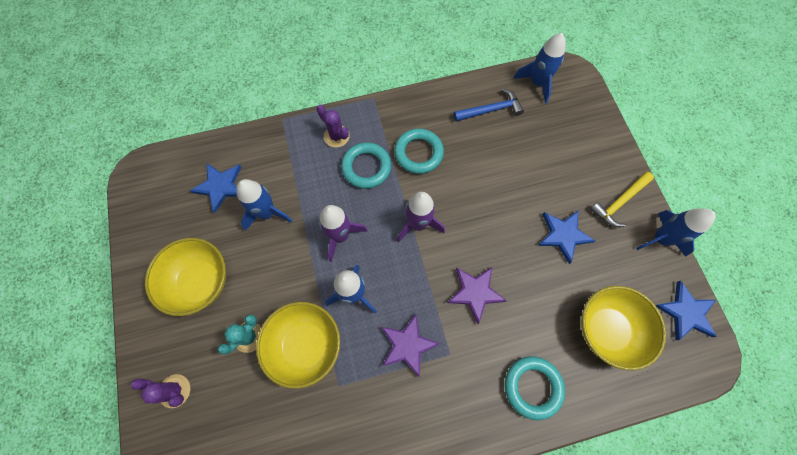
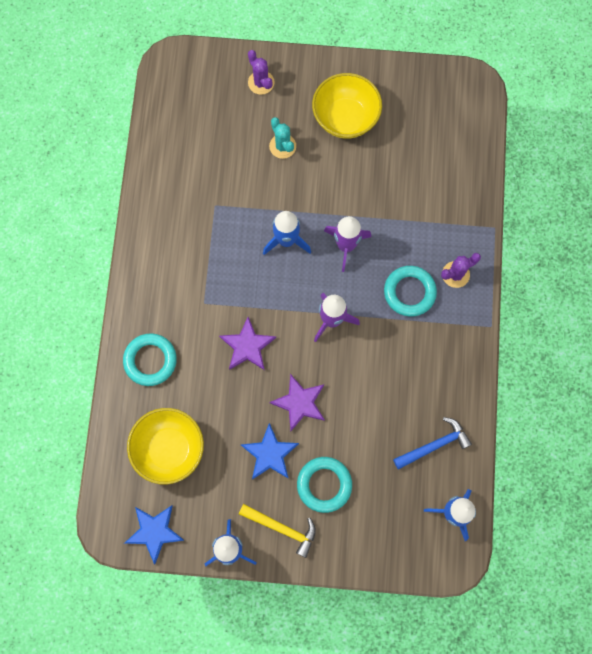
camera: 110 degrees right, 5 degrees up
(174, 391) = (261, 82): purple cactus -> purple cactus turned 75 degrees counterclockwise
(220, 186) = (435, 153): blue star -> none
(267, 213) = (392, 188): blue rocket -> none
(305, 345) = (257, 189): yellow bowl -> none
(407, 345) = (225, 270): purple star -> purple star (299, 403)
(418, 153) = (408, 348): turquoise ring -> turquoise ring (324, 485)
(491, 110) = (434, 445): blue hammer -> blue hammer turned 120 degrees counterclockwise
(619, 202) = (282, 528): yellow hammer -> yellow hammer turned 135 degrees clockwise

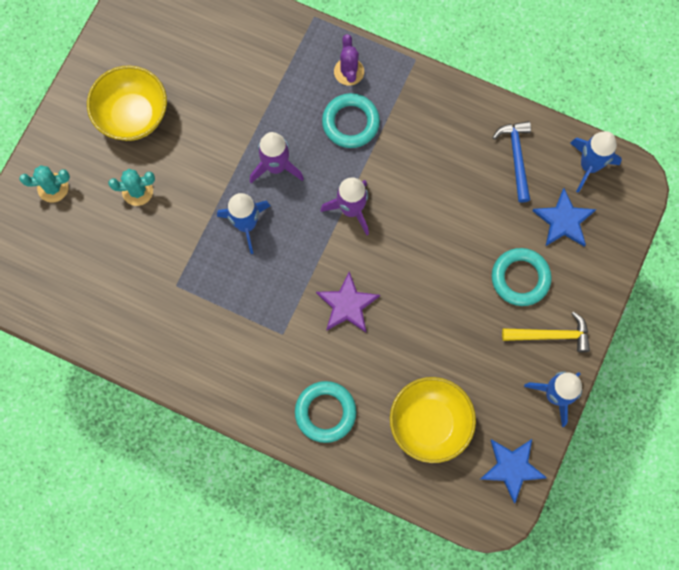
camera: 70 degrees left, 0 degrees up
(261, 82) = (53, 188): purple cactus -> turquoise cactus
(270, 454) = (470, 321): blue star -> blue star (564, 220)
(282, 528) = (551, 335): yellow hammer -> yellow hammer turned 45 degrees clockwise
(299, 403) = (427, 272): purple star -> none

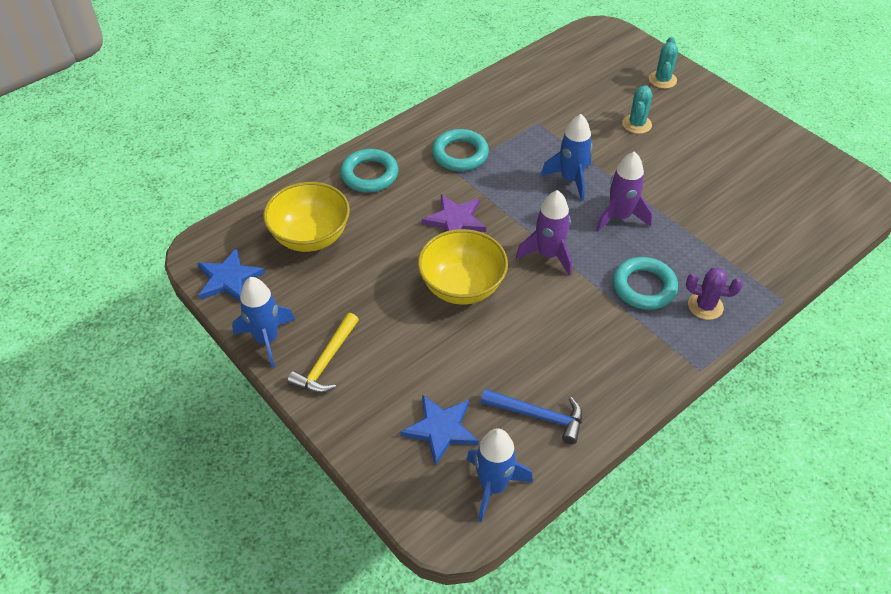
camera: 115 degrees right, 25 degrees down
(133, 115) = (713, 141): yellow bowl -> yellow bowl (462, 287)
(520, 278) = (401, 361): turquoise ring -> turquoise ring (460, 154)

